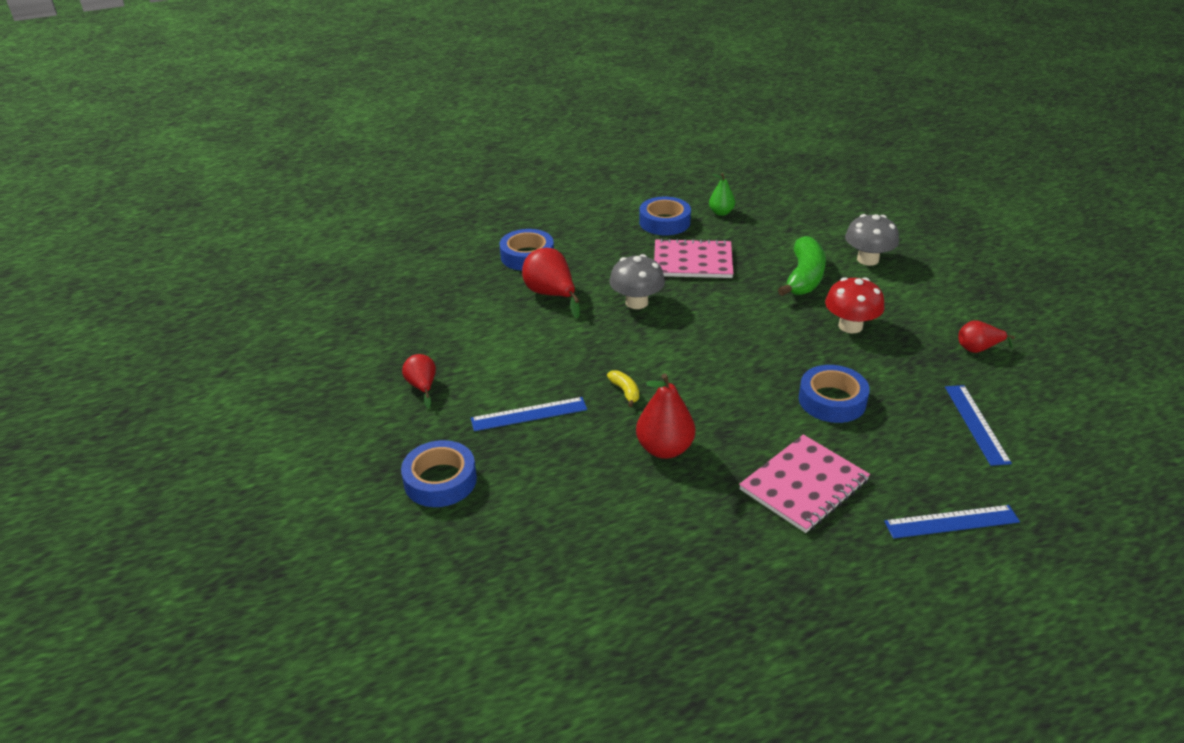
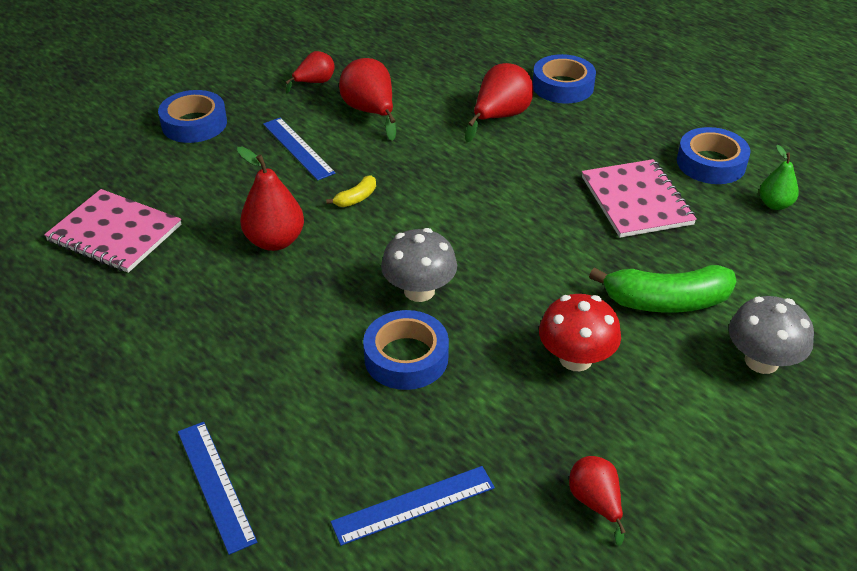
camera: 70 degrees right, 5 degrees up
(497, 361) = (370, 112): none -> red pear
(636, 302) = (521, 175): grey mushroom -> grey mushroom (419, 291)
(804, 485) = (247, 350): pink notebook -> pink notebook (115, 233)

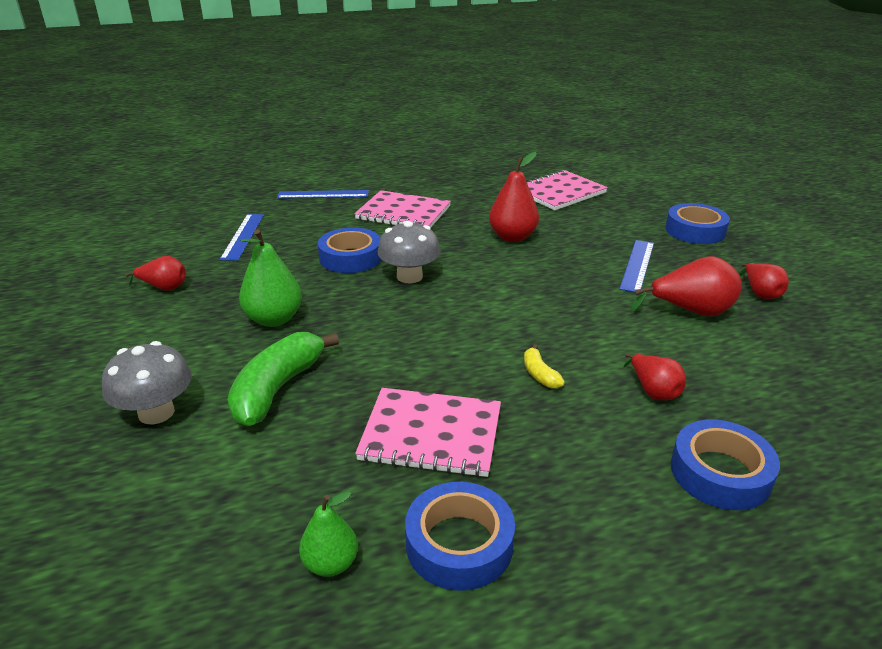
camera: 115 degrees right, 10 degrees down
(247, 359) = (403, 213): none -> pink notebook
(298, 148) = (637, 265): blue ruler -> blue ruler turned 60 degrees counterclockwise
(356, 198) = (545, 276): yellow banana -> yellow banana (539, 374)
(500, 117) = (653, 391): red pear -> red pear, size x0.62
(575, 358) = (274, 319): red mushroom -> green pear

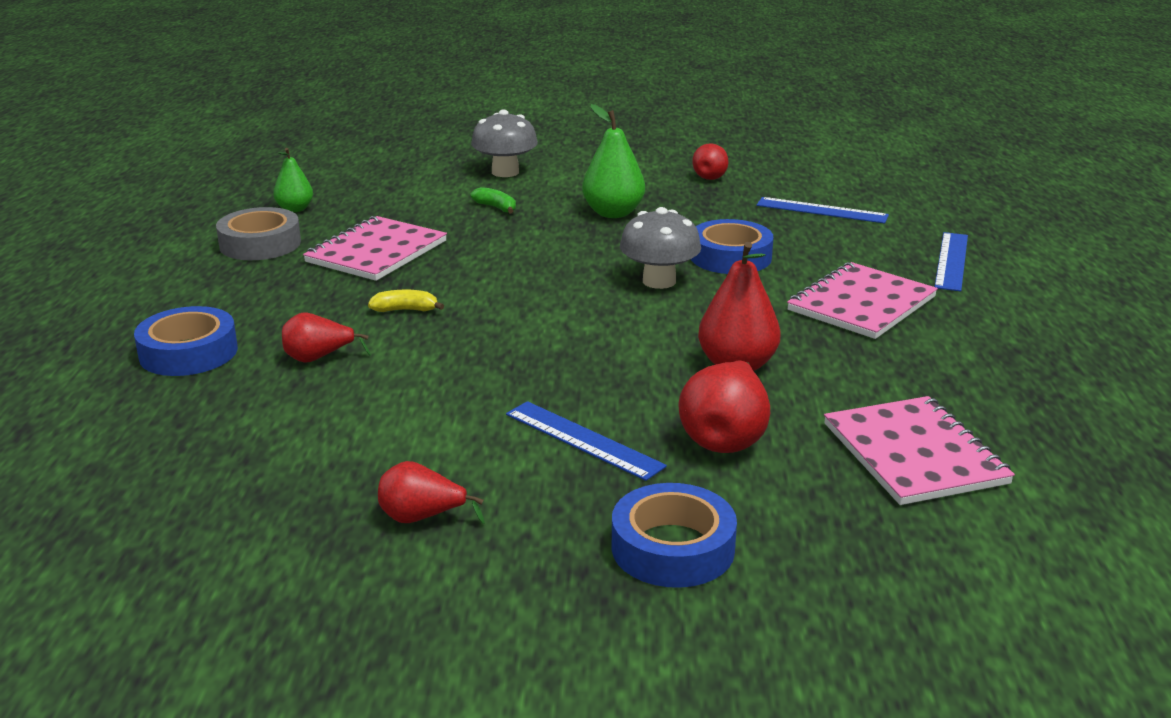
camera: 110 degrees right, 5 degrees down
(277, 389) = (496, 207): green banana -> green banana, size x0.46
(459, 544) = (260, 244): blue tape -> grey tape
(691, 311) = (430, 437): red pear -> red pear (725, 438)

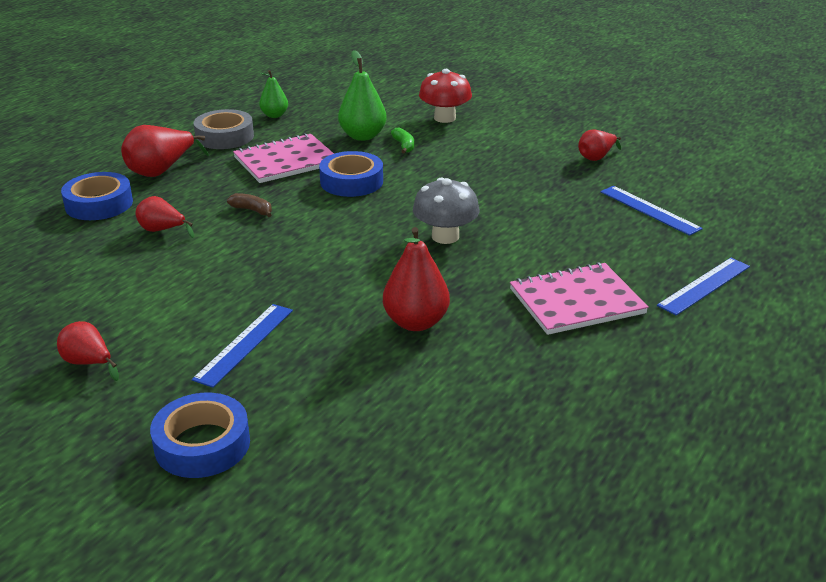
camera: 30 degrees right, 5 degrees up
(405, 310) = (252, 210): yellow banana -> brown banana
(505, 172) = (444, 118): grey mushroom -> red mushroom
(583, 440) = (244, 344): blue ruler -> blue ruler turned 45 degrees clockwise
(613, 213) = (481, 171): green pear -> green pear (363, 136)
(725, 438) = (337, 376): red pear -> red pear (161, 171)
(730, 257) = (523, 231): blue tape -> blue tape (351, 181)
(914, 454) = (455, 439): pink notebook -> none

